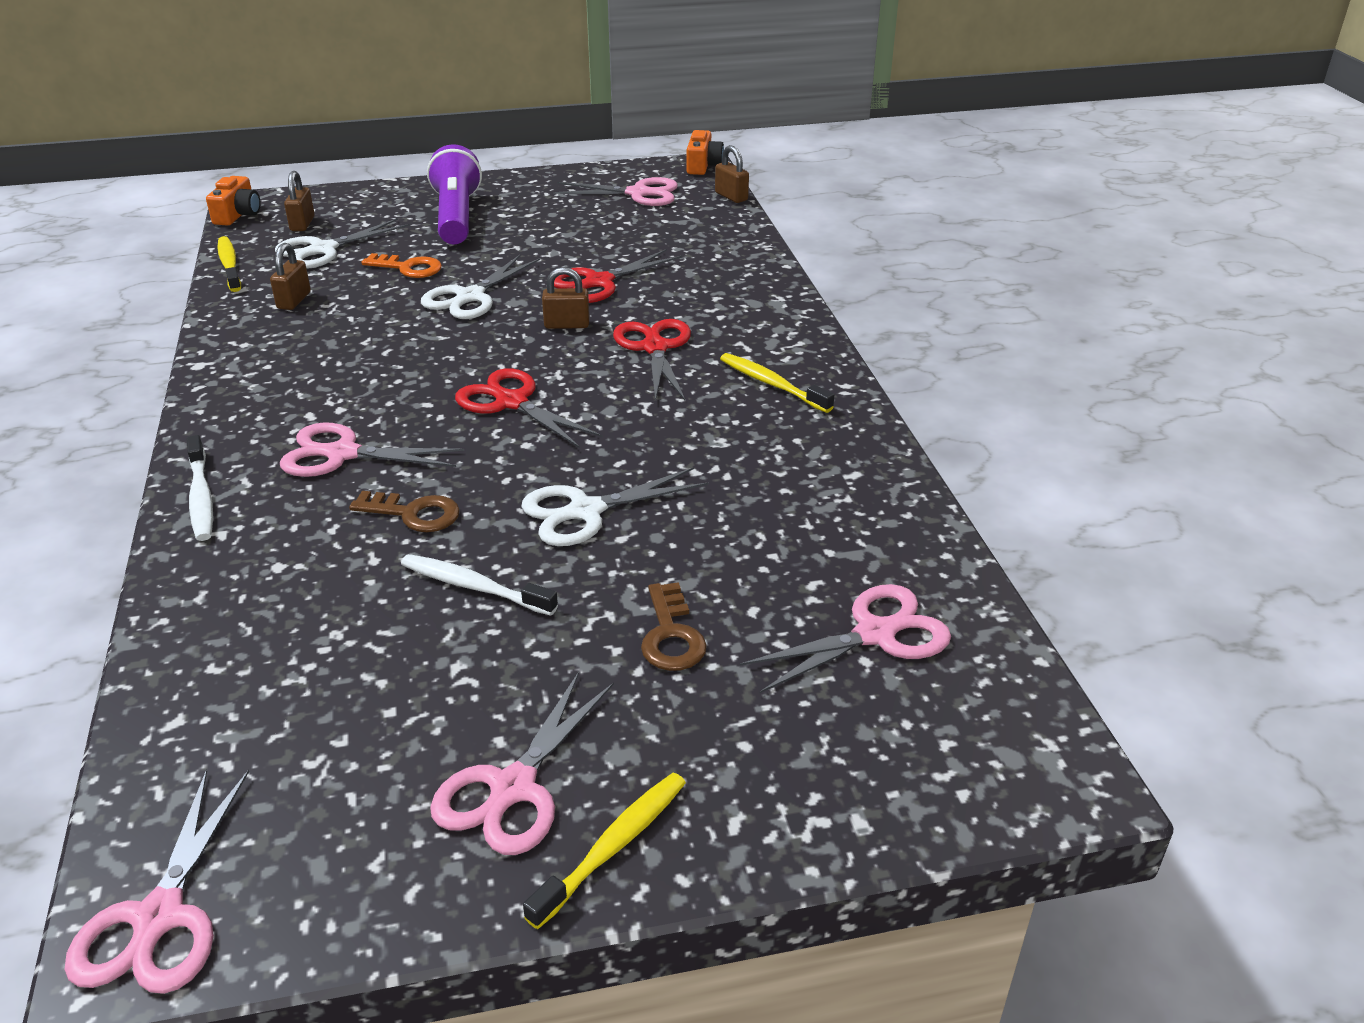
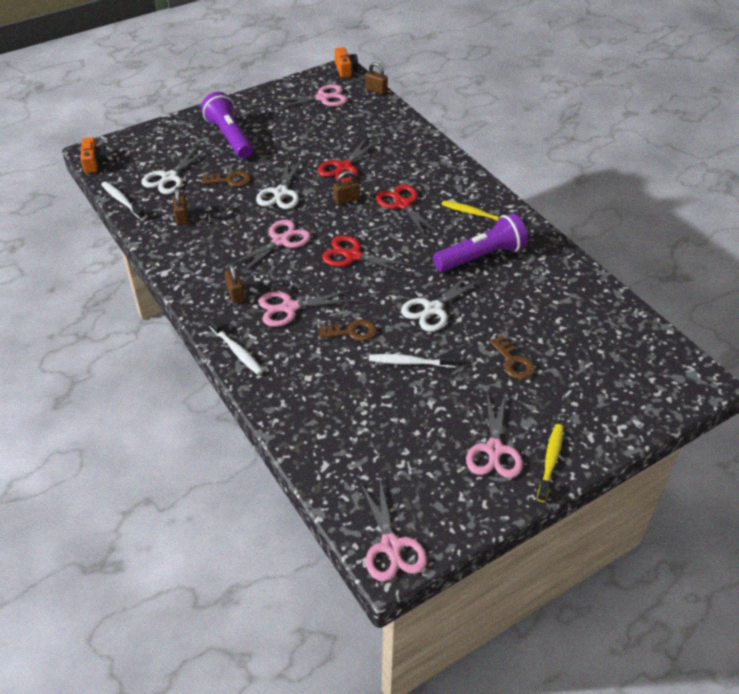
camera: 20 degrees left, 10 degrees up
(230, 265) = (122, 201): yellow toothbrush -> white toothbrush
(302, 224) = (141, 161): brown padlock -> brown padlock (235, 294)
(408, 268) = (230, 180): orange key -> brown key
(736, 449) = (481, 256): none -> purple flashlight
(875, 634) = (597, 337): pink scissors -> pink scissors (280, 241)

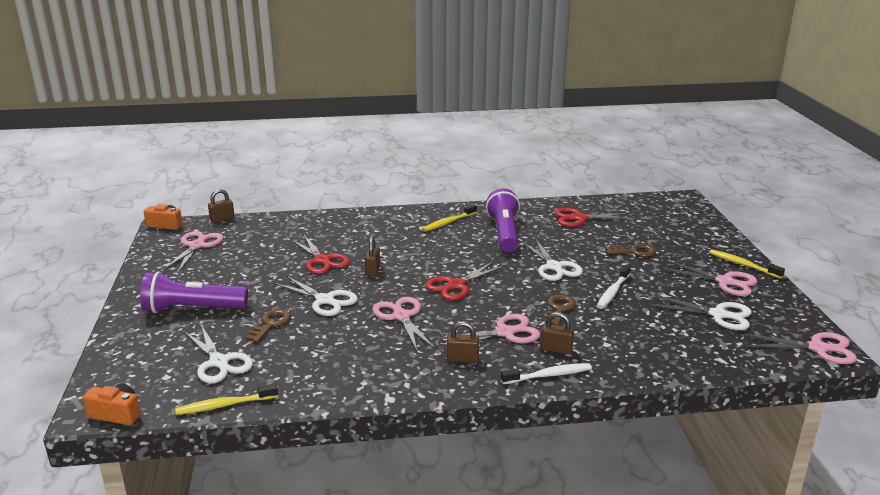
camera: 65 degrees left, 20 degrees down
(122, 201) = (224, 405): white toothbrush -> yellow toothbrush
(182, 217) = (303, 367): brown padlock -> brown padlock (556, 349)
(289, 308) = (505, 333): pink scissors -> pink scissors turned 120 degrees counterclockwise
(402, 204) = (406, 247): red scissors -> red scissors (579, 218)
(413, 453) = (718, 315): none -> white scissors

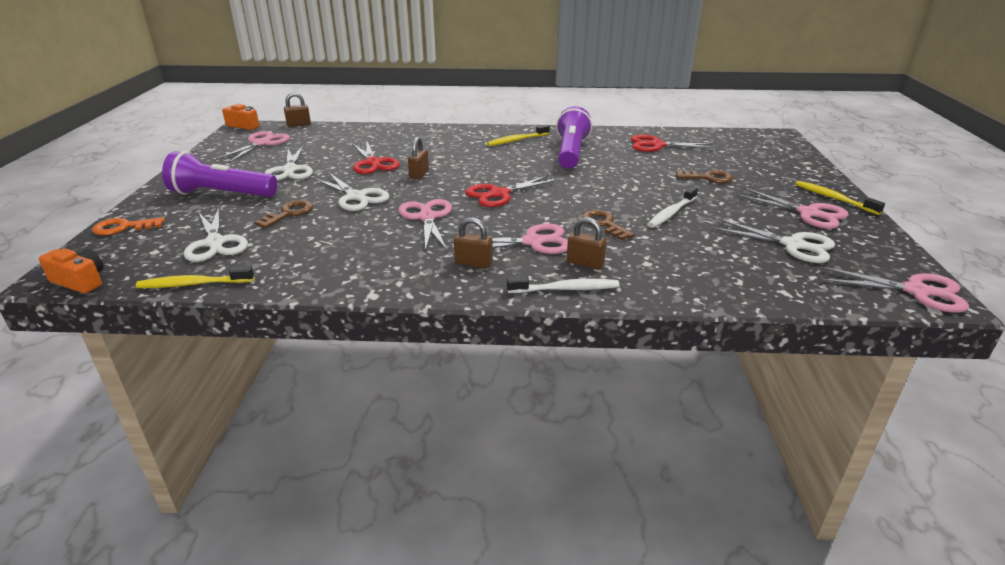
camera: 10 degrees right, 5 degrees up
(119, 354) = (123, 227): none -> orange key
(554, 267) = (613, 185): white scissors -> white scissors (290, 170)
(559, 309) = (604, 224): brown key -> brown key turned 60 degrees counterclockwise

